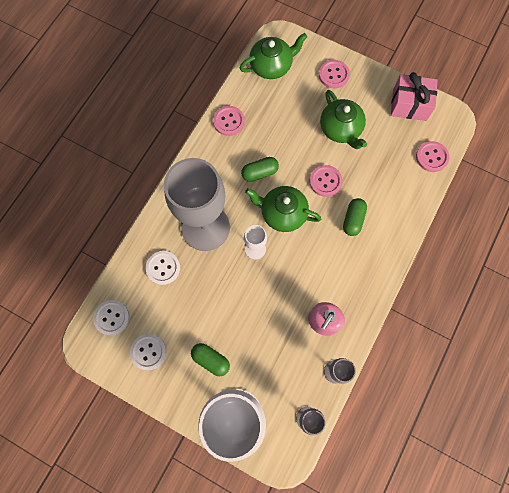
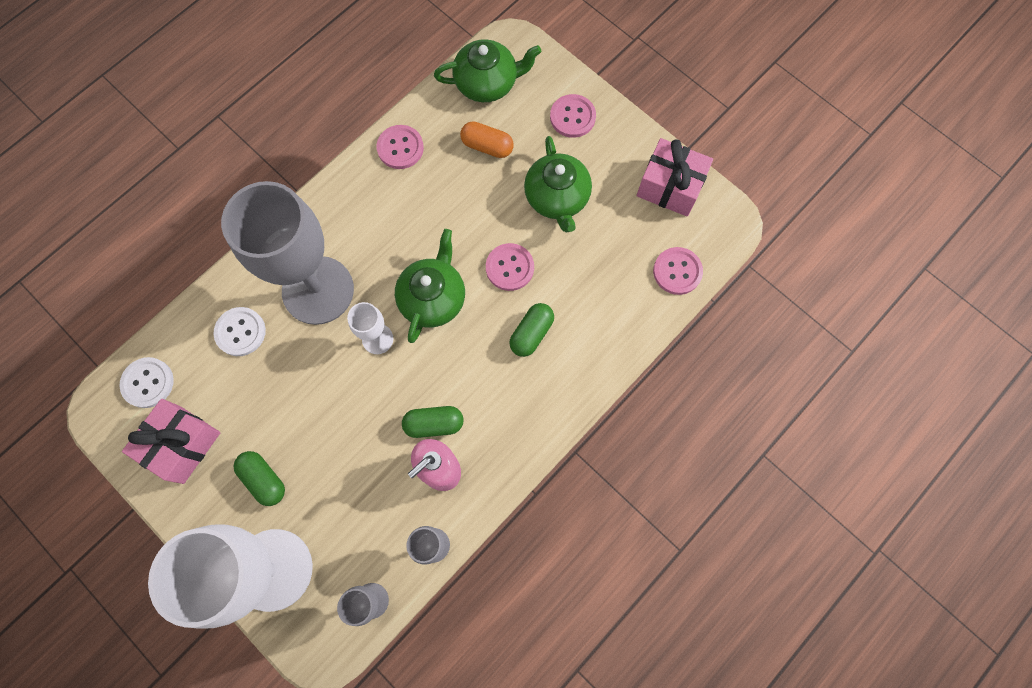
camera: 15 degrees right, 0 degrees up
(148, 352) = (182, 444): white button -> pink gift
(259, 173) = (420, 232): green capsule -> green capsule (434, 424)
(282, 213) = (433, 298): green teapot -> green teapot turned 75 degrees clockwise
(285, 107) = (487, 146): none -> orange capsule

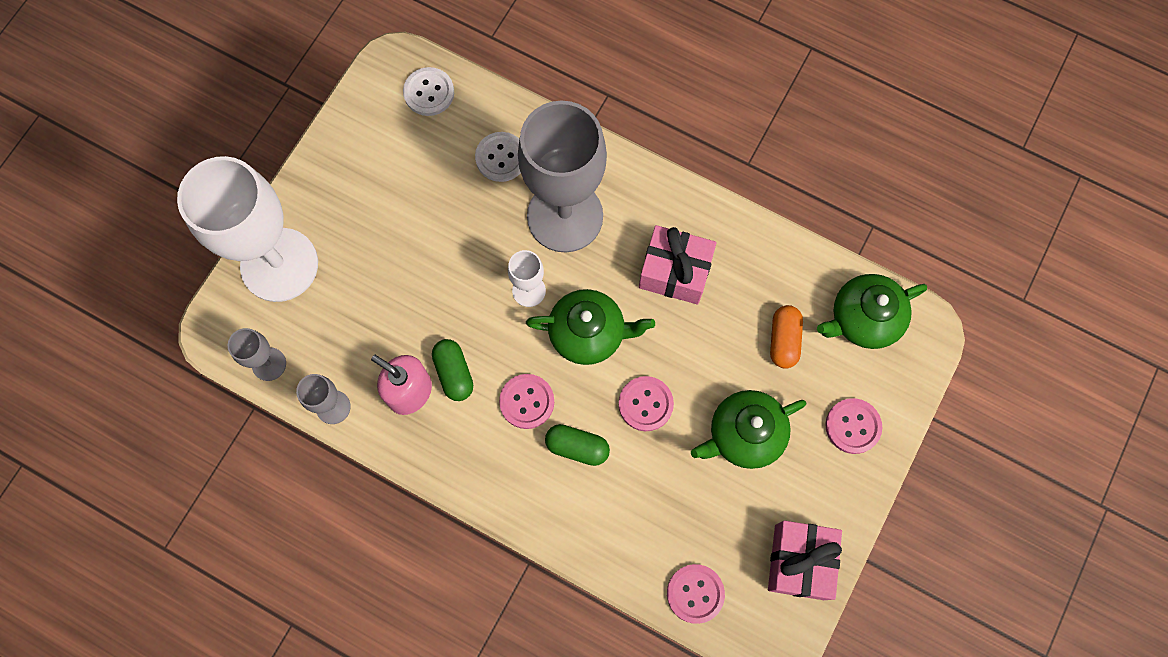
camera: 75 degrees right, 0 degrees up
(182, 444) = (377, 144): pink gift -> pink gift (675, 272)
(264, 479) = (361, 228): green capsule -> none
(400, 148) = (751, 248): pink button -> pink button (527, 402)
(487, 83) = (863, 319): green teapot -> green teapot turned 90 degrees clockwise

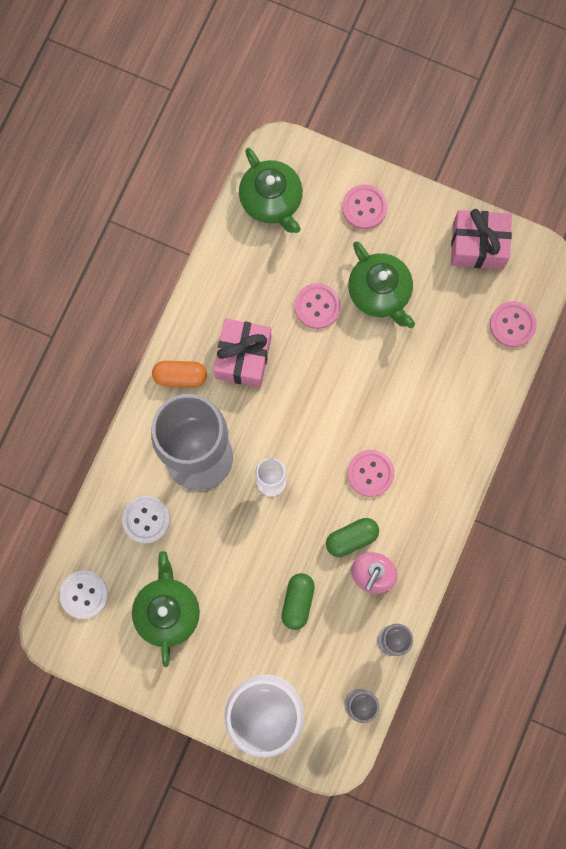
camera: 95 degrees left, 5 degrees up
(577, 447) = (405, 427): green capsule -> green capsule (297, 602)
(588, 333) = (305, 426): green teapot -> green teapot (167, 611)
(645, 404) = (362, 374): pink button -> pink button (317, 306)
(783, 340) = (296, 264): orange capsule -> orange capsule (180, 376)

